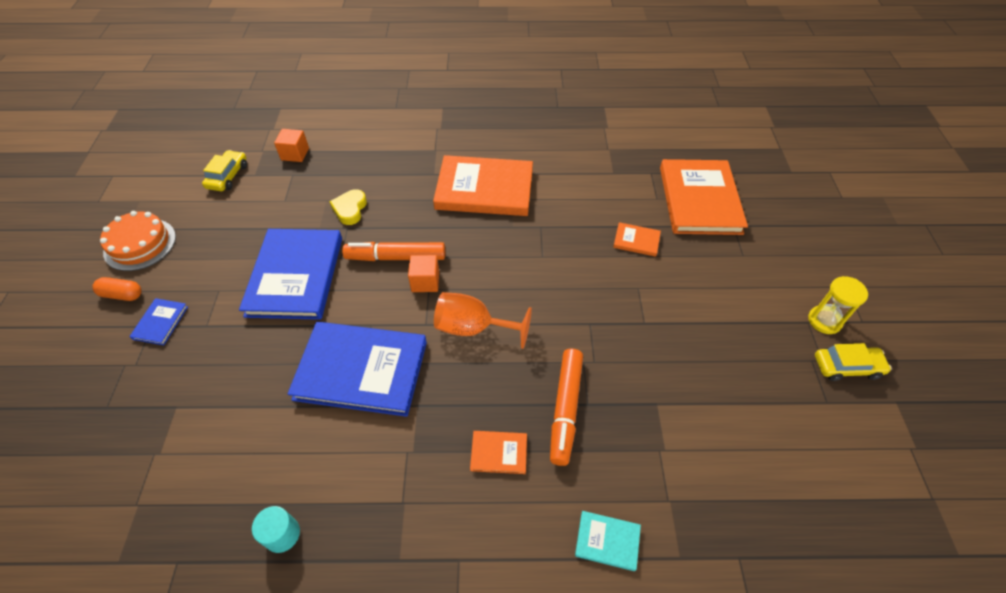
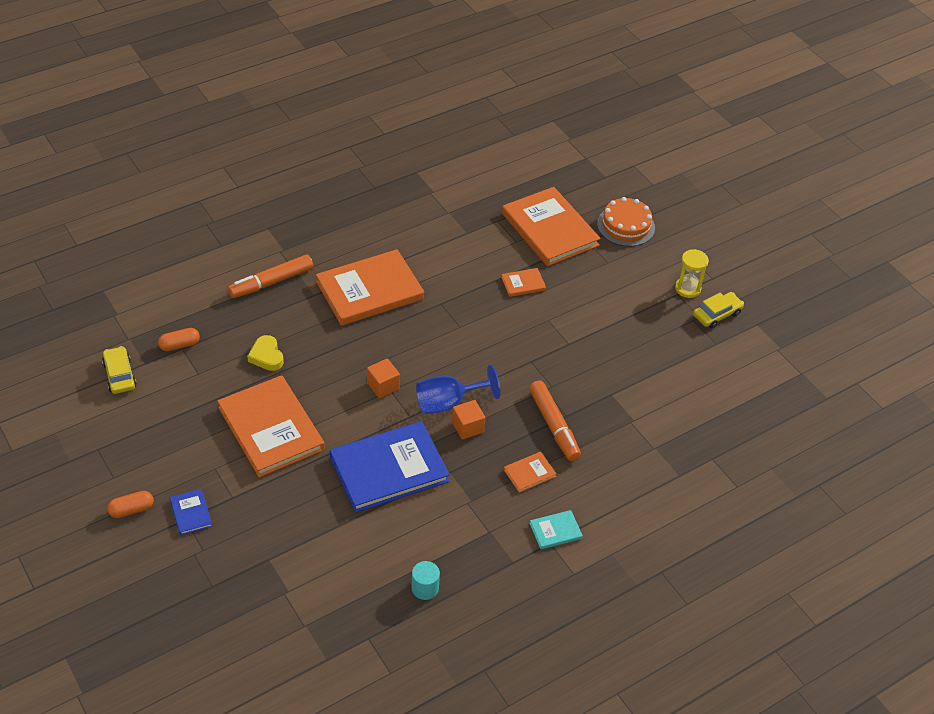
camera: 35 degrees left, 5 degrees down
(140, 244) = (100, 466): orange cake -> orange cake (626, 226)
(293, 171) = (179, 345): none -> orange capsule
(295, 154) = (165, 328): orange cube -> orange cube (467, 427)
(295, 276) = (271, 429): blue book -> orange book
(396, 257) = (343, 378): orange marker -> orange marker (271, 282)
(473, 328) = (448, 403): orange goblet -> blue goblet
(607, 541) = (632, 488): turquoise book -> turquoise book (555, 531)

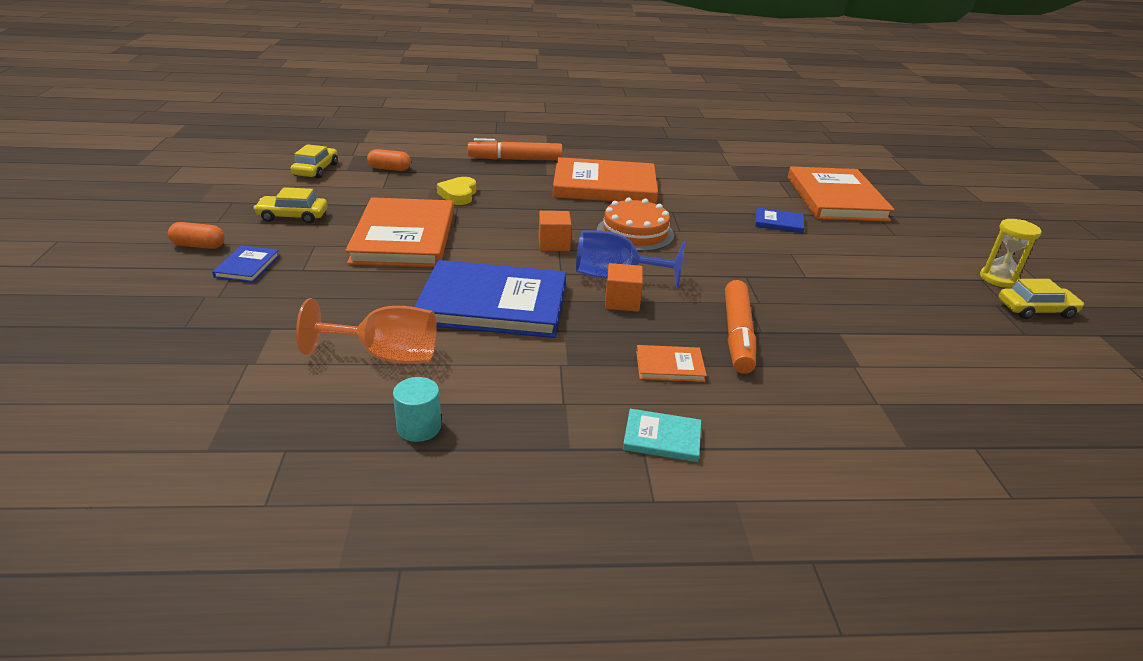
camera: 30 degrees right, 15 degrees down
(164, 443) = (293, 216): none -> yellow car
(361, 546) = (386, 356): none -> orange goblet
(523, 284) = (778, 223): orange book -> blue book
(626, 226) = (933, 217): orange cake -> orange cake (635, 233)

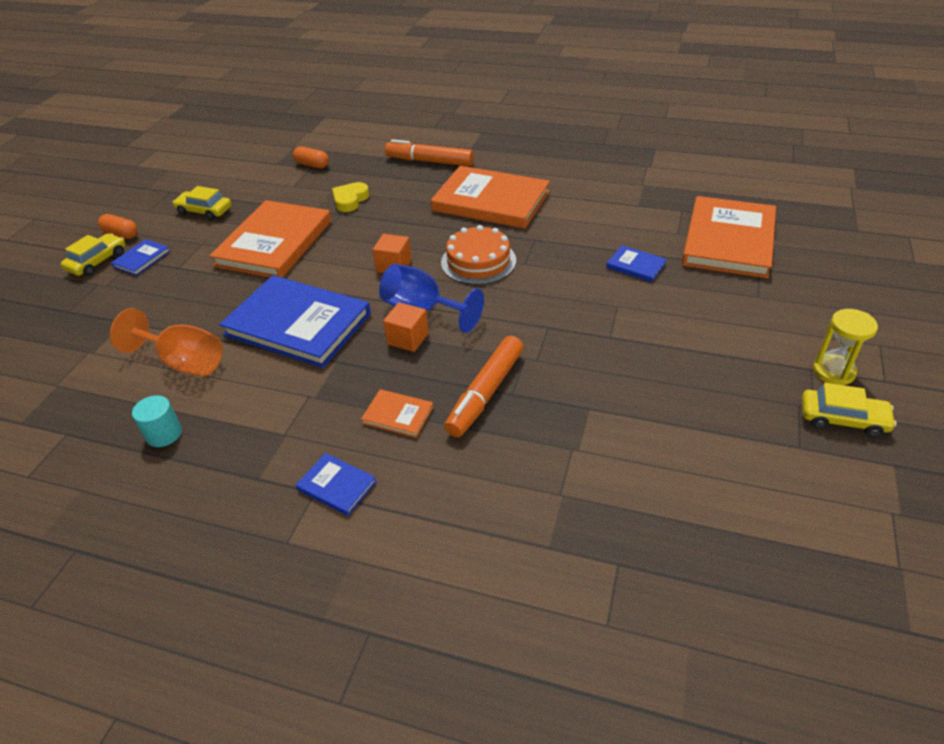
camera: 25 degrees right, 10 degrees up
(316, 170) = (252, 162): yellow car -> yellow car (97, 261)
(662, 438) = (337, 486): turquoise book -> blue book

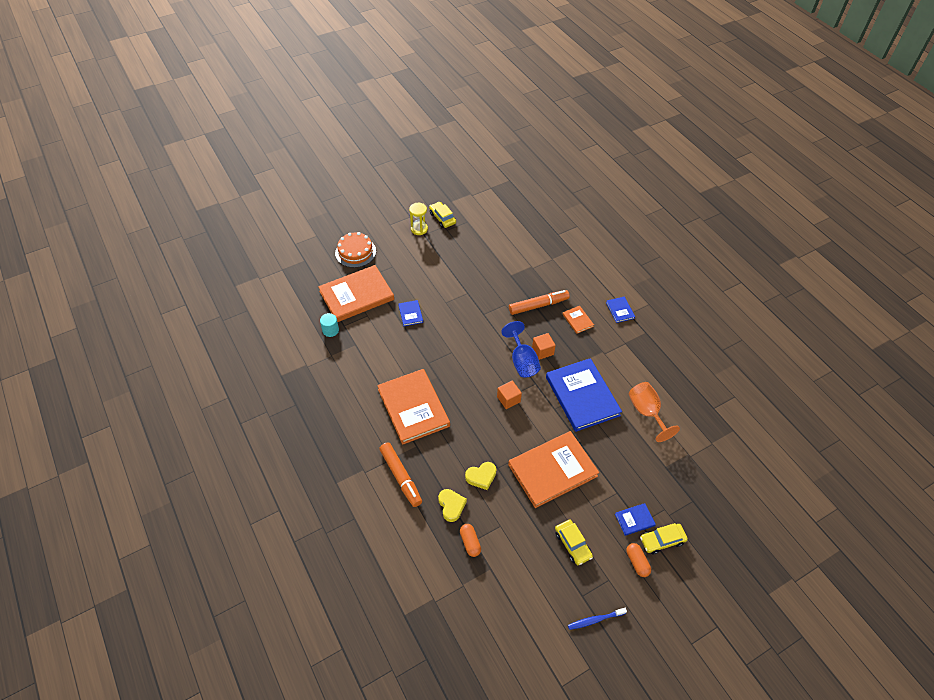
camera: 140 degrees left, 10 degrees up
(147, 186) = (595, 620): none -> blue toothbrush
(164, 434) = (672, 377): turquoise cylinder -> turquoise cylinder (330, 330)
(357, 172) = (451, 506): none -> yellow heart
(478, 261) = (469, 370): orange cake -> orange cake (355, 252)

